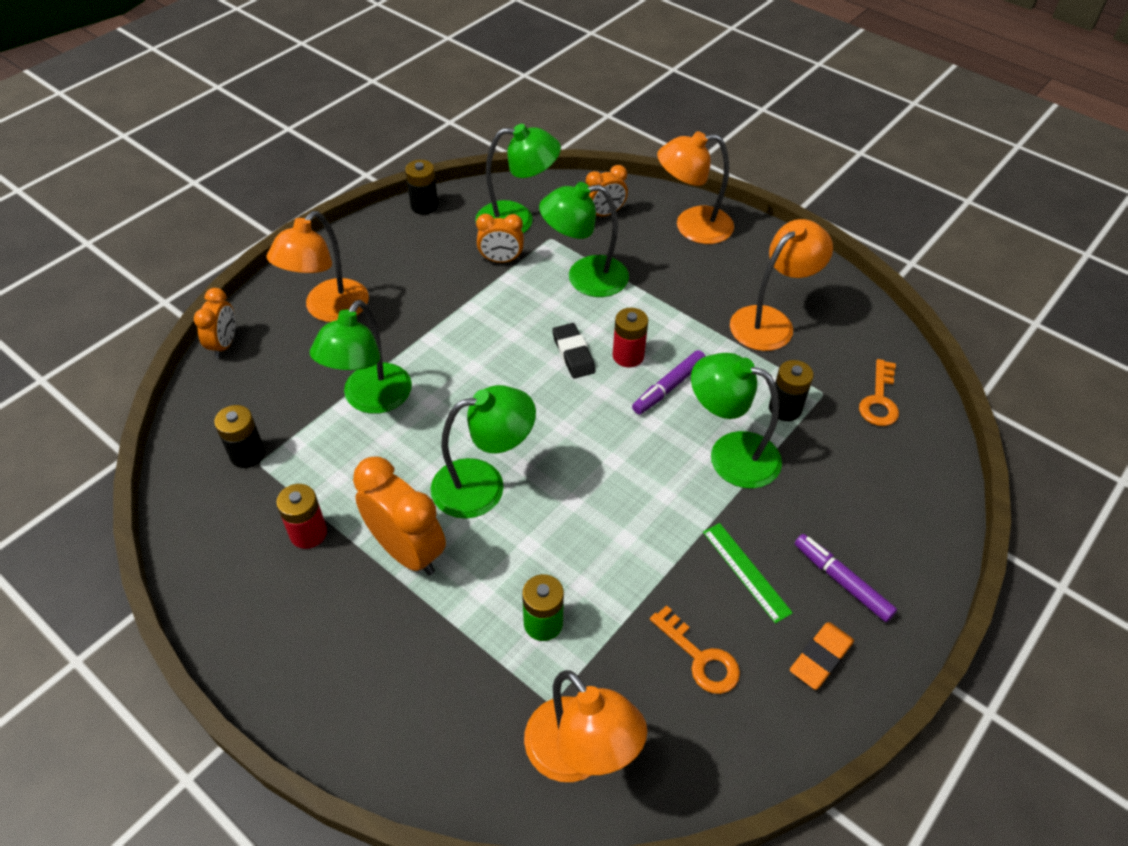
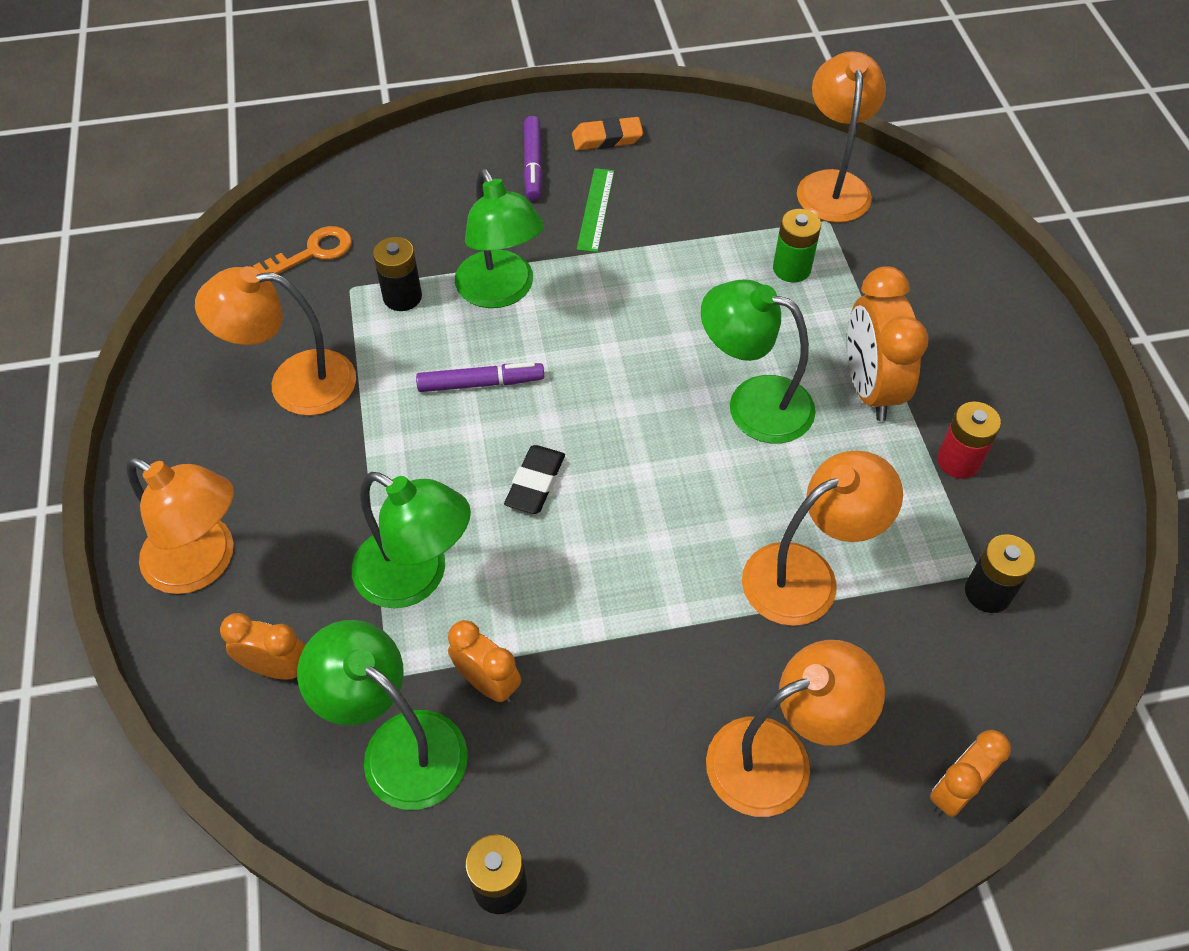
camera: 140 degrees left, 5 degrees up
(370, 399) = (806, 574): green lamp -> orange lamp
(628, 356) = (481, 442): red battery -> none
(700, 658) = (692, 184): orange key -> none

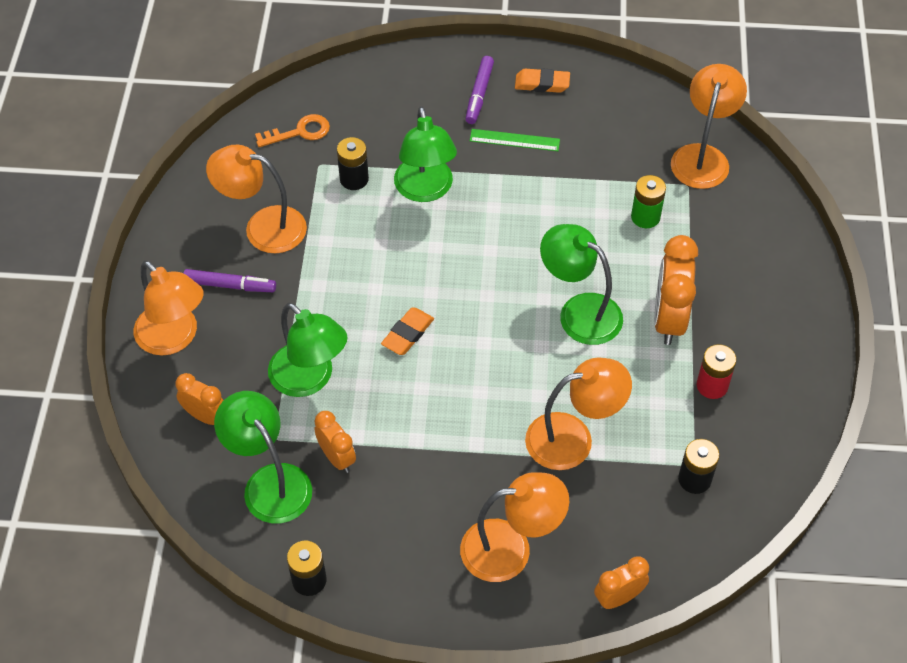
camera: 15 degrees right, 0 degrees up
(481, 383) = (391, 255): purple marker -> purple marker (230, 285)
(535, 483) = (408, 334): black eraser -> orange eraser
(595, 209) = (514, 140): green ruler -> green ruler turned 75 degrees clockwise

